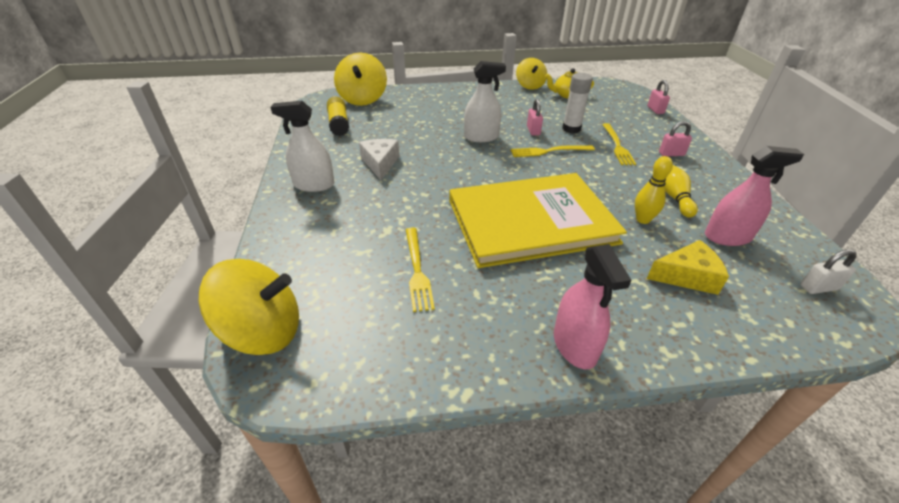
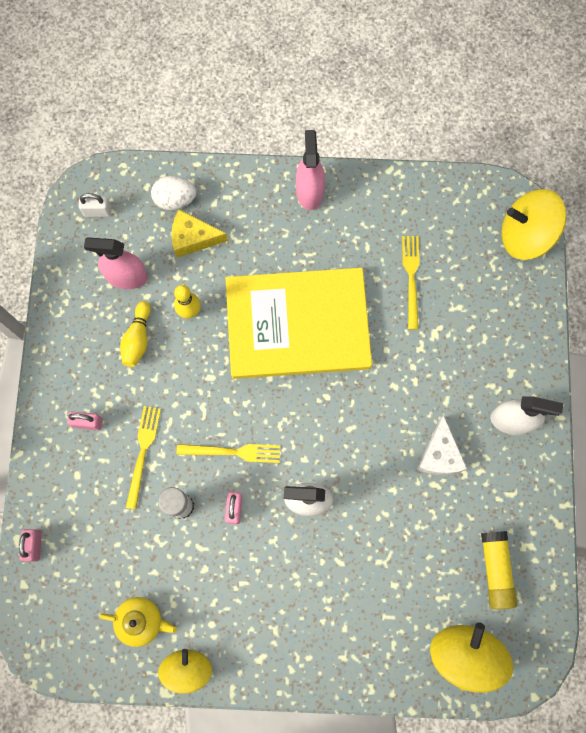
camera: 170 degrees left, 35 degrees up
(741, 311) = (175, 200): none -> white egg

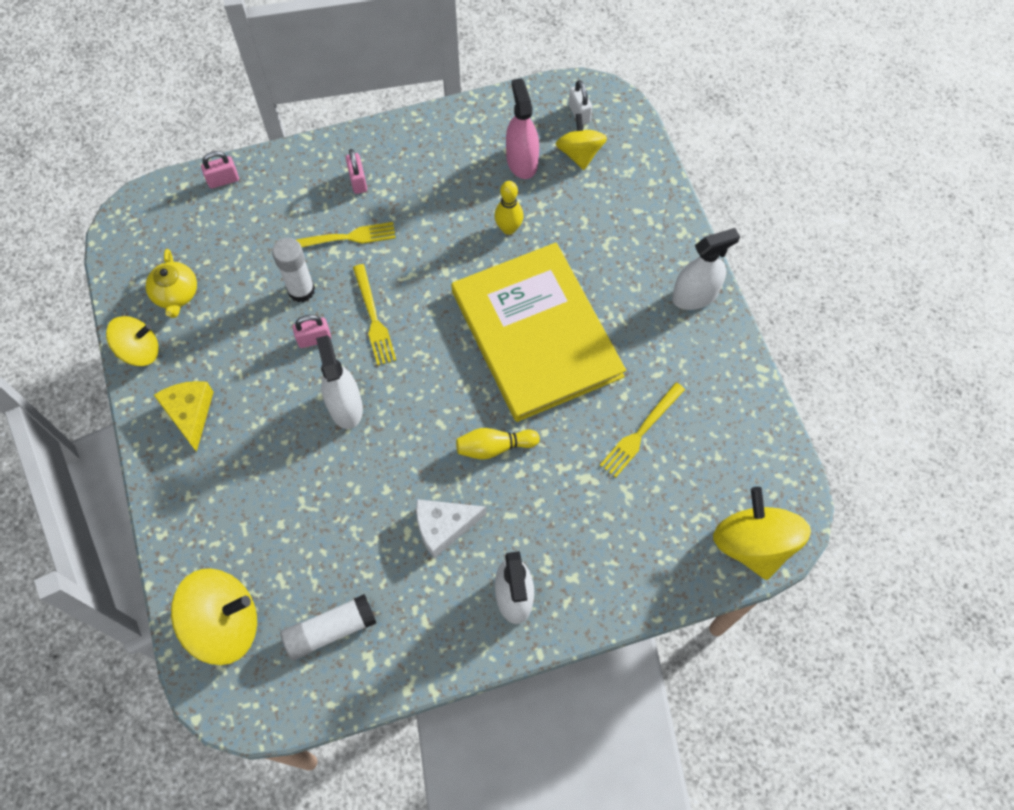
camera: 70 degrees right, 10 degrees down
(138, 339) = (460, 193): yellow bowling pin -> yellow bowling pin (494, 447)
(139, 227) = (579, 154): none -> yellow spinning top
(175, 200) = (624, 175): white egg -> none
(193, 238) = (589, 205): yellow cheese -> yellow cheese (190, 413)
(309, 191) = (695, 295): pink spray bottle -> white spray bottle
(411, 278) = (641, 432): yellow fork -> yellow fork turned 150 degrees clockwise
(495, 570) = (330, 630): yellow glue stick -> white glue stick

